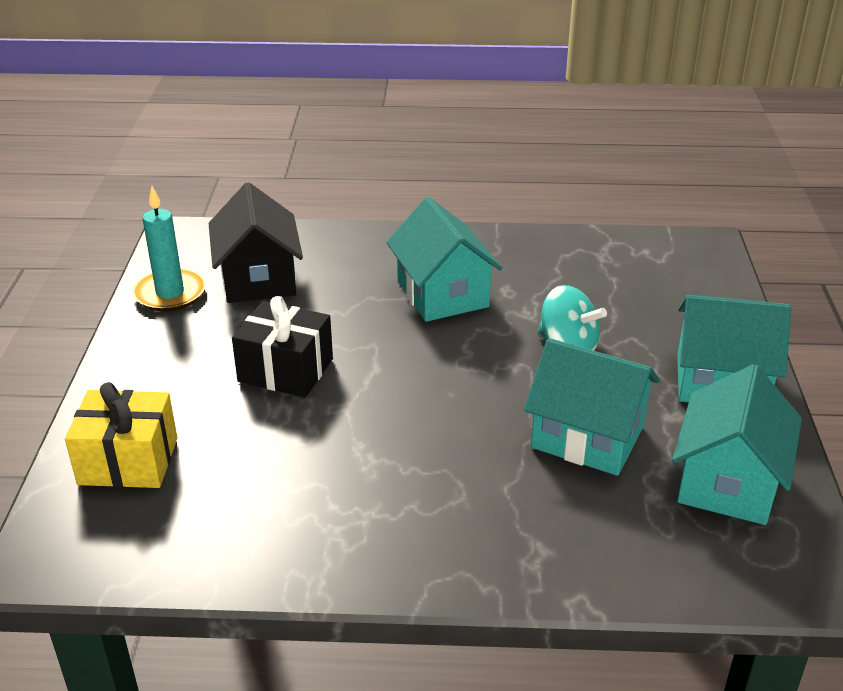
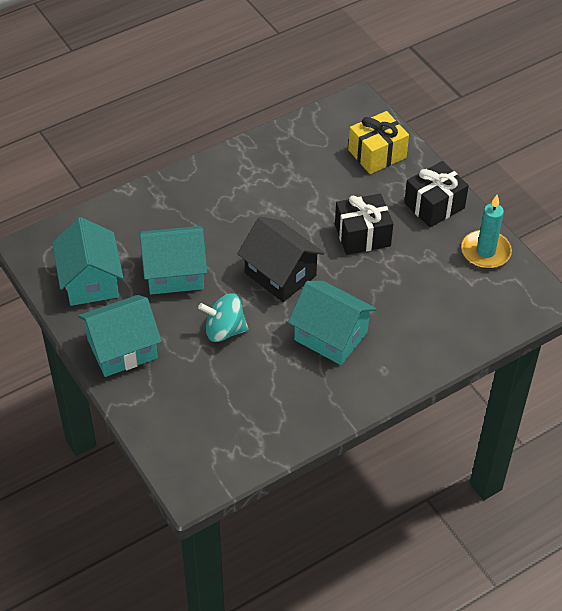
camera: 145 degrees right, 15 degrees up
(153, 362) = (434, 205): none -> black gift
(258, 279) = (450, 289): black house -> black house (280, 274)

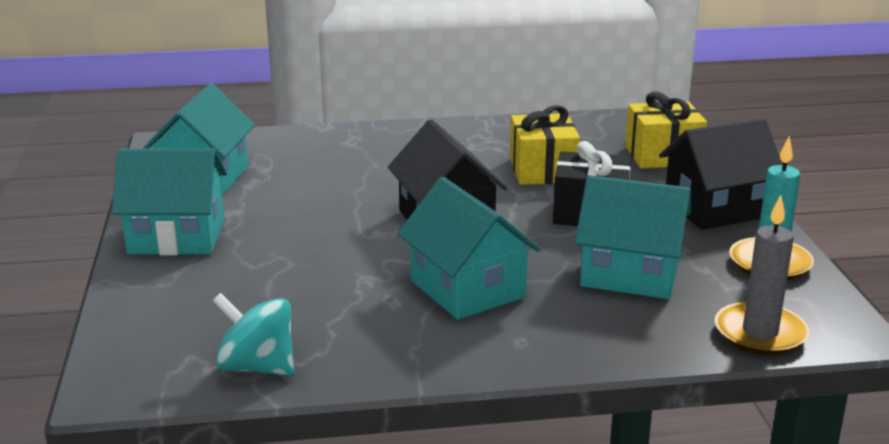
camera: 25 degrees right, 25 degrees down
(174, 273) = (310, 193): turquoise house -> turquoise house (630, 274)
(224, 330) = (323, 251): turquoise spinning top -> turquoise spinning top (257, 367)
(309, 196) = (542, 170): none -> yellow gift
(434, 205) = (715, 209): black gift -> black house
(503, 318) = (760, 333): none -> grey candle

